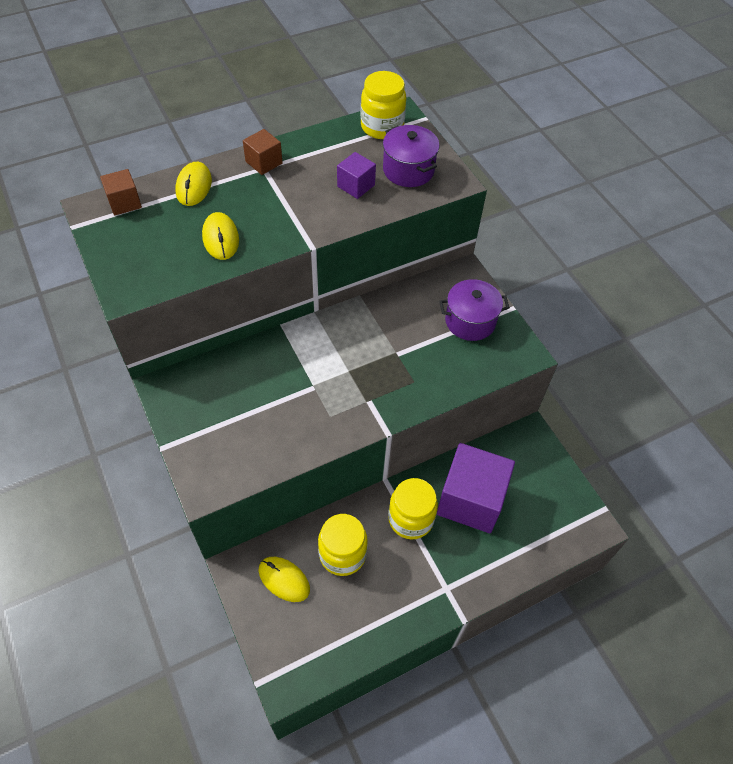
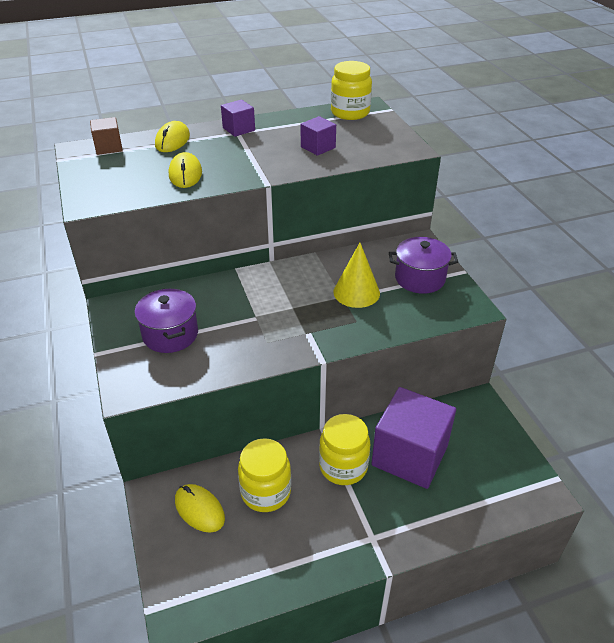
camera: 10 degrees right, 15 degrees down
(264, 162) = (239, 129): brown cube -> purple cube
(408, 170) = (368, 140): purple pot -> purple pot (170, 334)
(409, 345) = (356, 292): none -> yellow cone

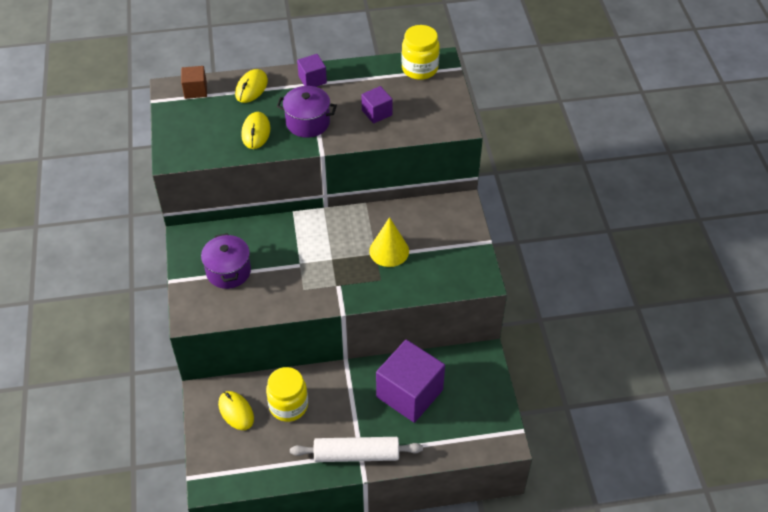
camera: 10 degrees right, 10 degrees up
(343, 466) = (353, 394): yellow jar -> none
(368, 540) = (356, 454): none -> white rolling pin
(420, 278) = (448, 244): purple pot -> purple pot (308, 122)

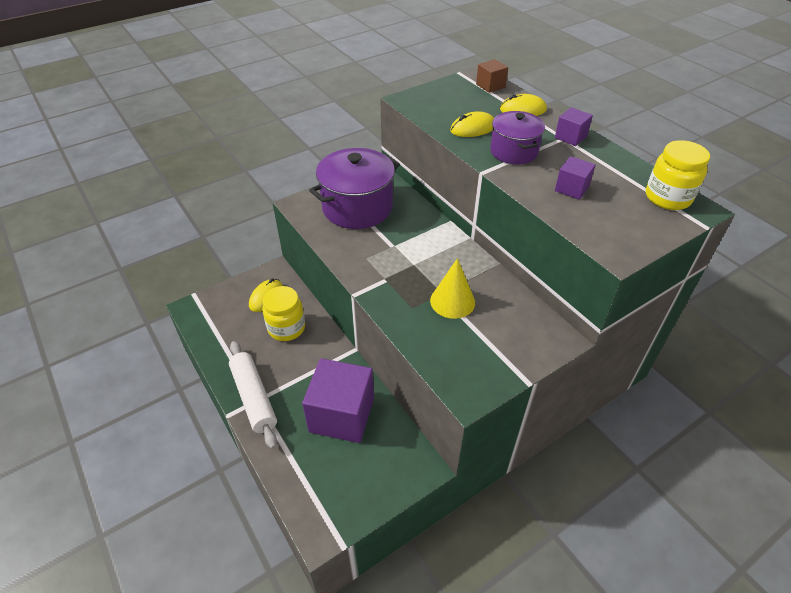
camera: 65 degrees right, 5 degrees down
(228, 271) = (357, 207): purple pot -> purple pot, size x1.66

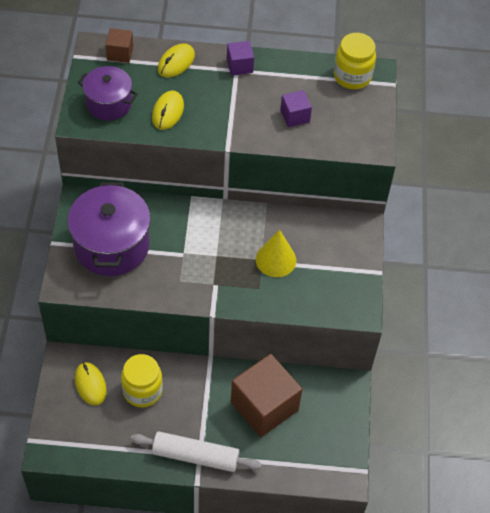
camera: 55 degrees left, 10 degrees up
(342, 415) = (264, 406): purple cube -> brown cube
(513, 151) = (222, 112): purple pot -> purple pot (109, 104)

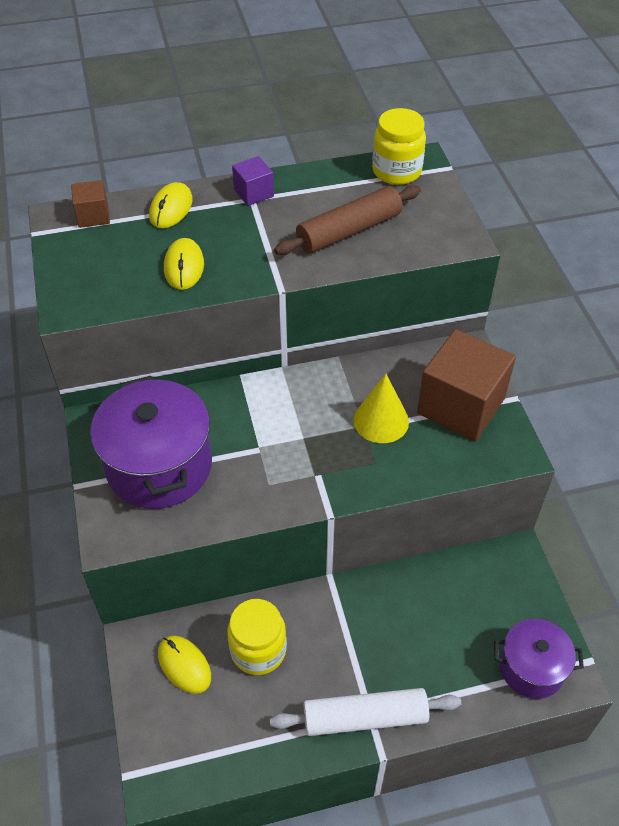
camera: 15 degrees left, 5 degrees down
(109, 104) = (101, 277): purple pot -> purple pot (531, 668)
(264, 406) = (425, 618): brown cube -> brown cube (461, 406)
(295, 116) = (349, 231): purple cube -> brown rolling pin

